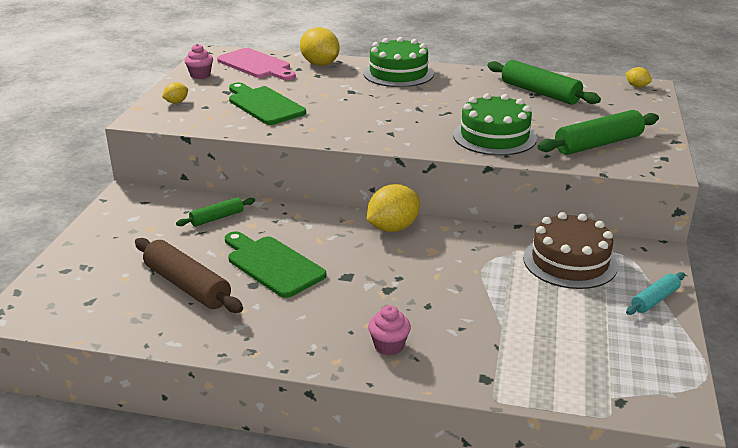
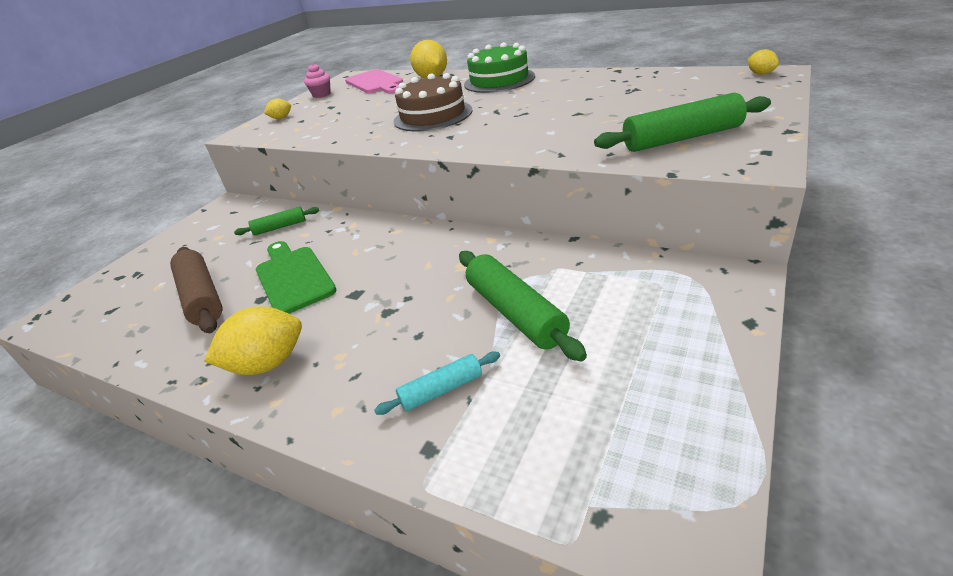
camera: 20 degrees right, 5 degrees up
(264, 105) = (352, 116): green cutting board -> none
(389, 346) = (343, 387): pink cupcake -> none
(393, 228) = (435, 239): yellow lemon -> yellow lemon (267, 364)
(494, 136) = (559, 135): green cake -> none
(540, 93) = (639, 88): green rolling pin -> green rolling pin (515, 313)
(570, 262) = (617, 285): brown cake -> brown cake (433, 115)
(654, 300) = (714, 345): turquoise rolling pin -> turquoise rolling pin (441, 390)

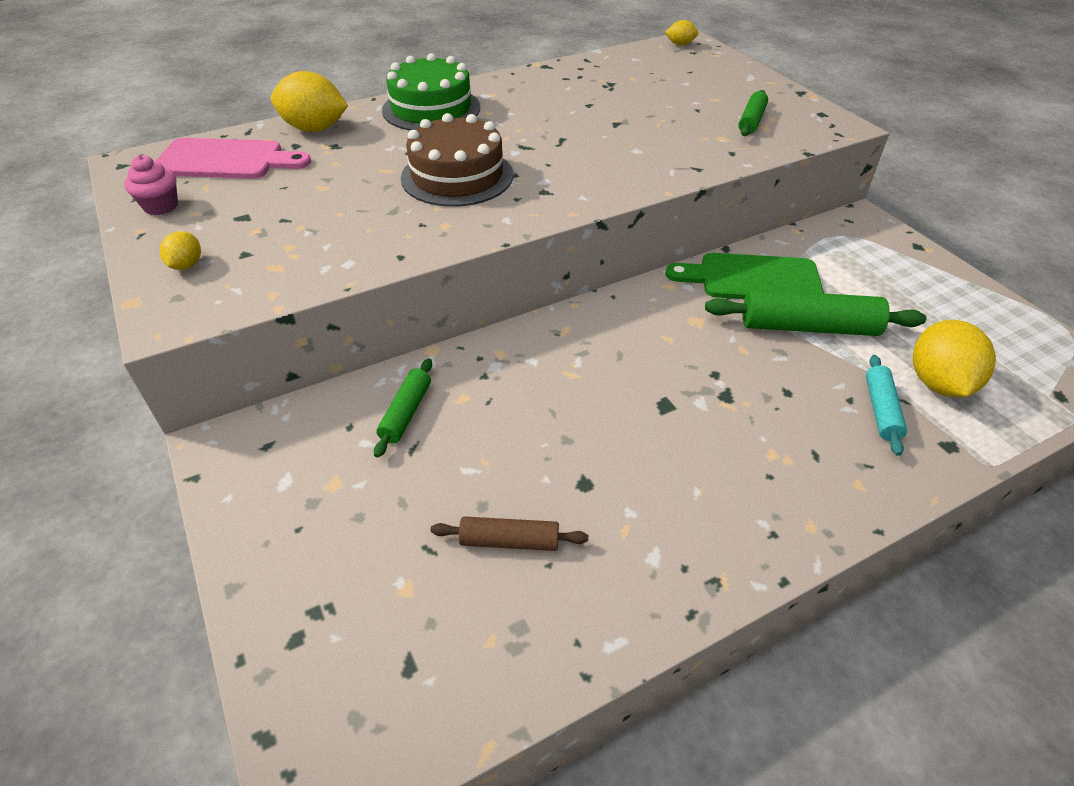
camera: 60 degrees left, 10 degrees up
(202, 297) = (509, 541): brown rolling pin -> brown rolling pin, size x0.56
(267, 364) = (736, 514): yellow lemon -> yellow lemon (938, 383)
(293, 277) = (567, 440): green cutting board -> green cutting board (752, 279)
(682, 138) = (751, 121): green rolling pin -> green rolling pin, size x0.56

